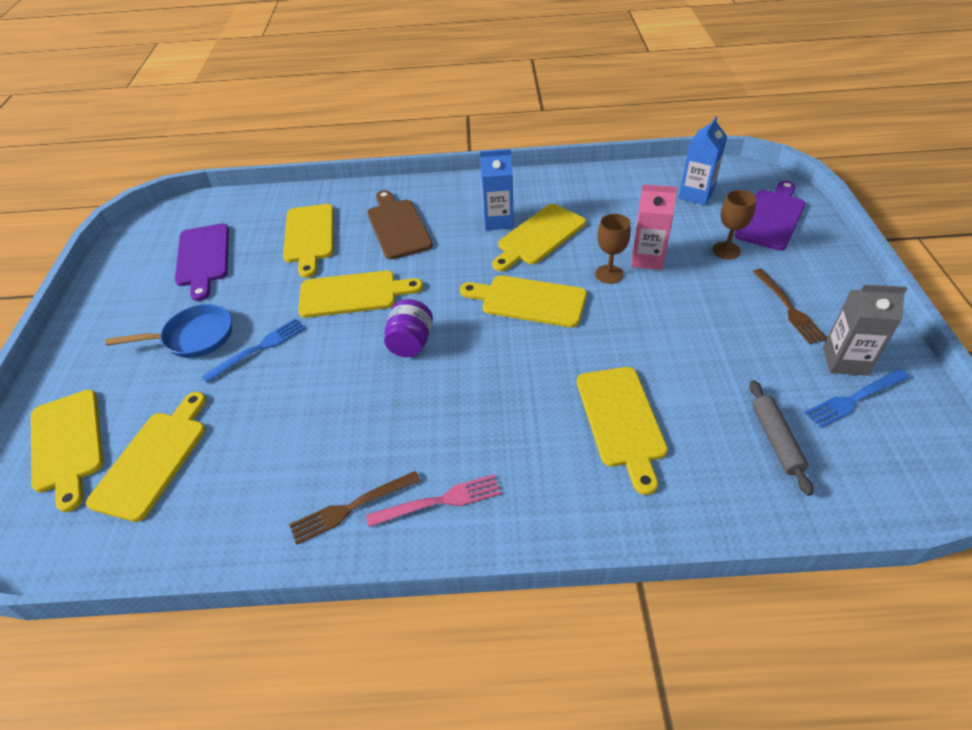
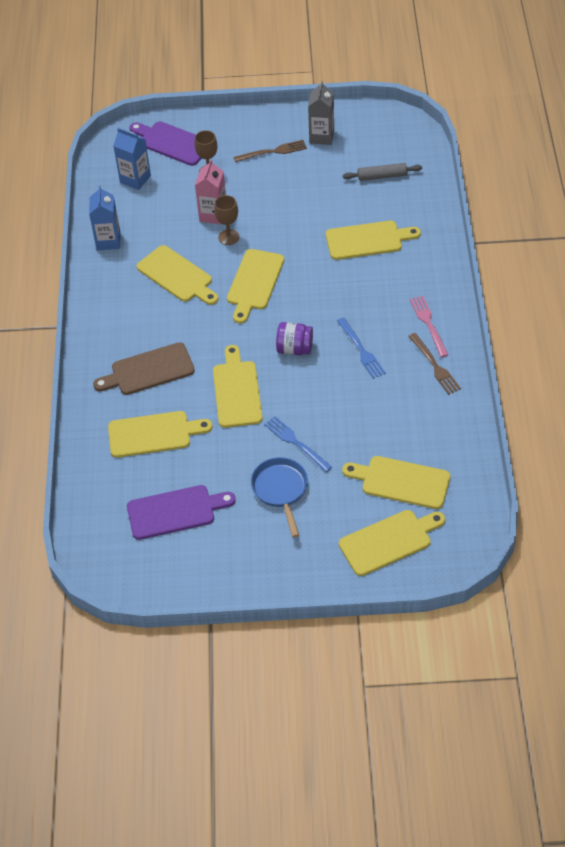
camera: 90 degrees left, 5 degrees up
(498, 221) = (151, 302): blue carton -> blue carton (108, 241)
(854, 399) = (352, 139): blue fork -> blue fork (361, 350)

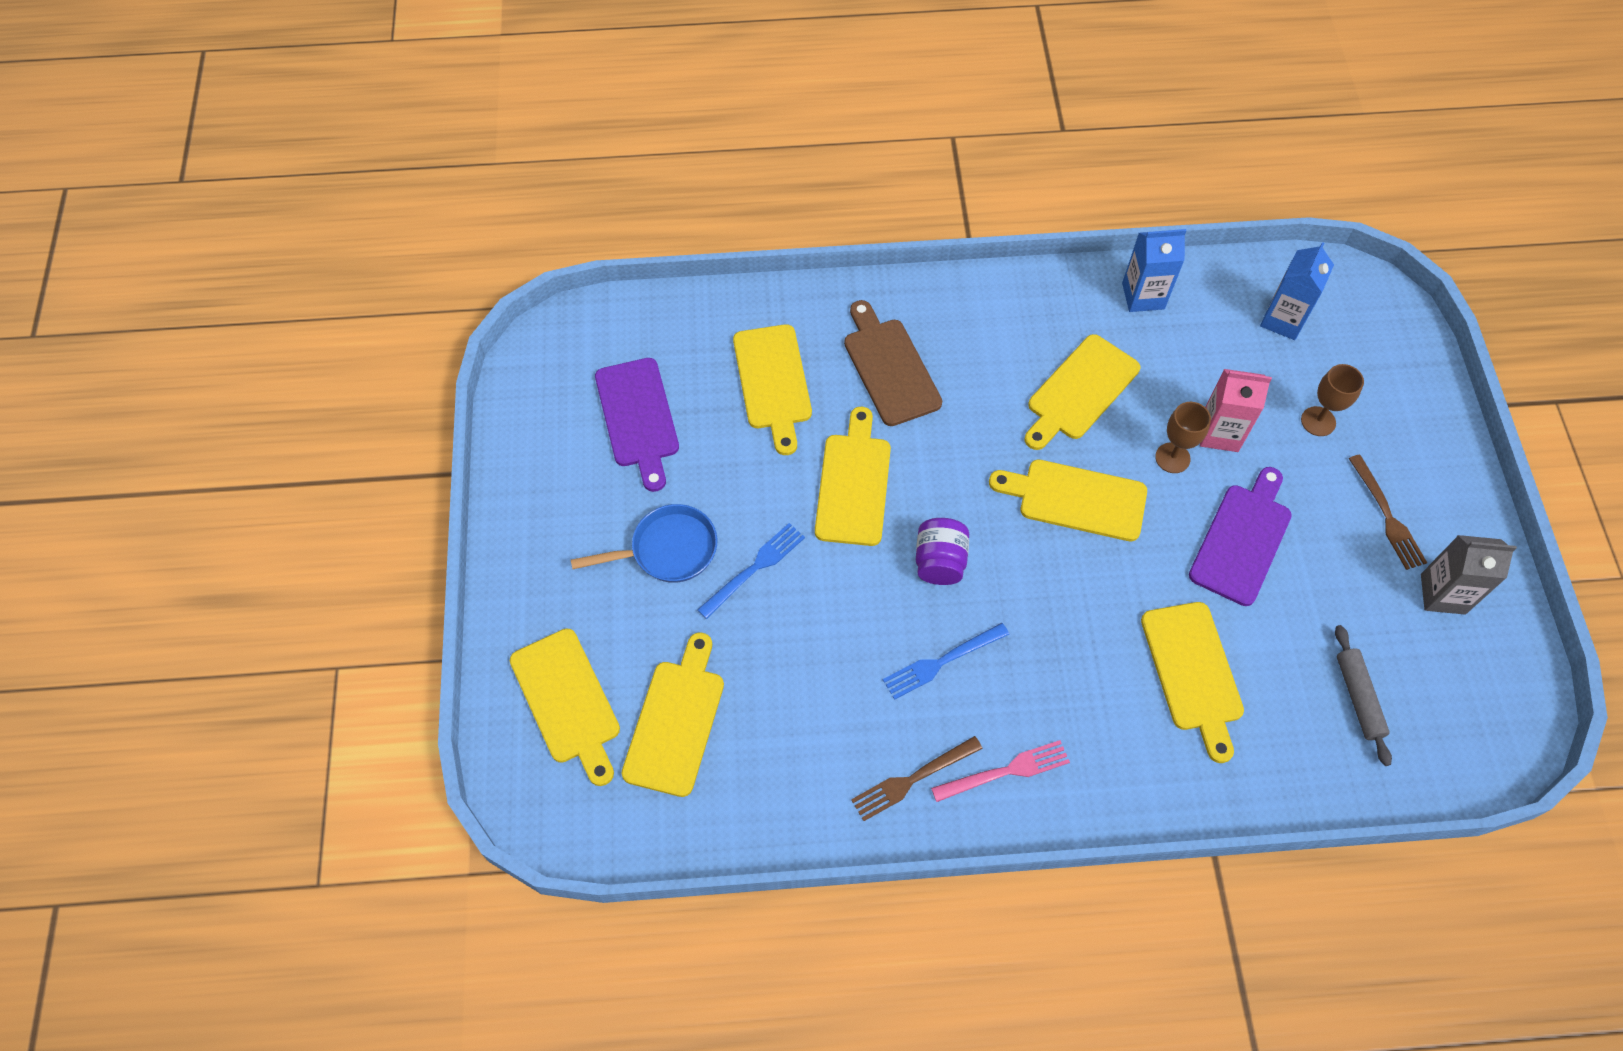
camera: 85 degrees right, 10 degrees up
(172, 143) = (1377, 364): purple cutting board -> purple cutting board (1242, 539)
(236, 391) = (853, 484): yellow cutting board -> yellow cutting board turned 75 degrees counterclockwise

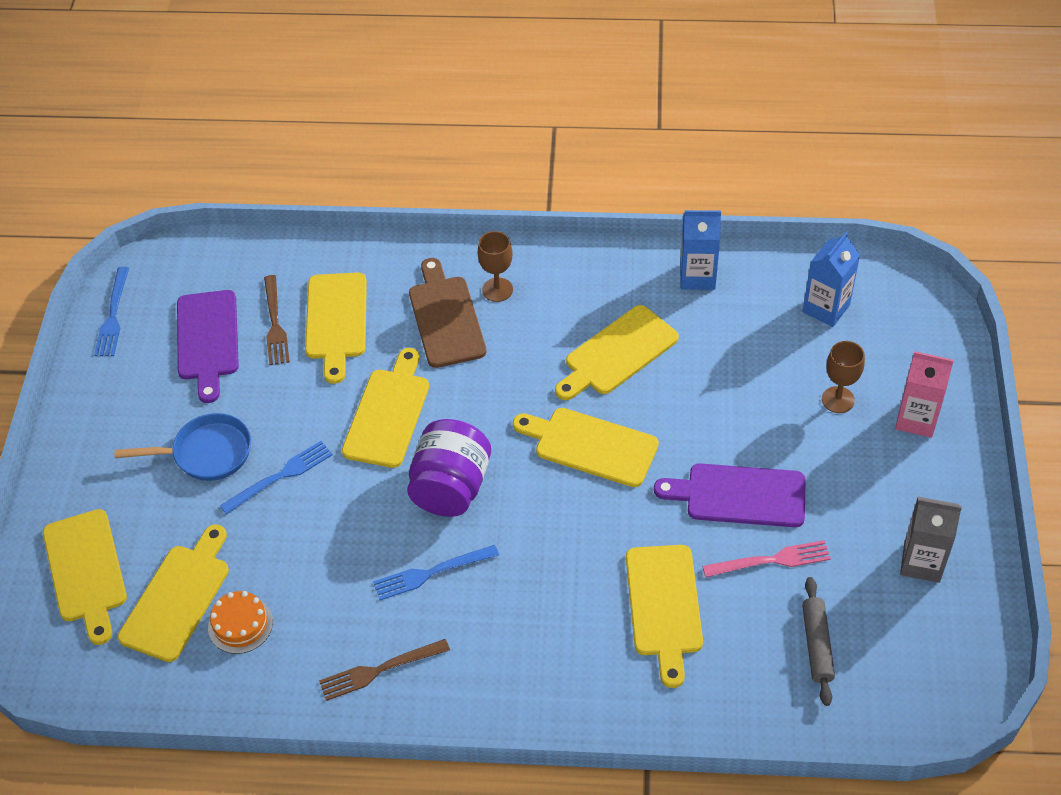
camera: 10 degrees right, 10 degrees down
(527, 400) = (113, 316): none -> blue fork
(751, 744) = (240, 624): none -> orange cake
(940, 562) = (451, 487): purple jar -> purple jar, size x1.51
(1006, 771) = (468, 672): pink fork -> pink fork (772, 560)
(1172, 458) = (690, 419): brown goblet -> brown goblet (497, 290)
(1219, 433) = (741, 401): pink carton -> pink carton (916, 419)
(1242, 539) = (739, 496): purple cutting board -> purple cutting board turned 120 degrees counterclockwise
(1387, 517) = (884, 489): brown fork -> brown fork (275, 324)

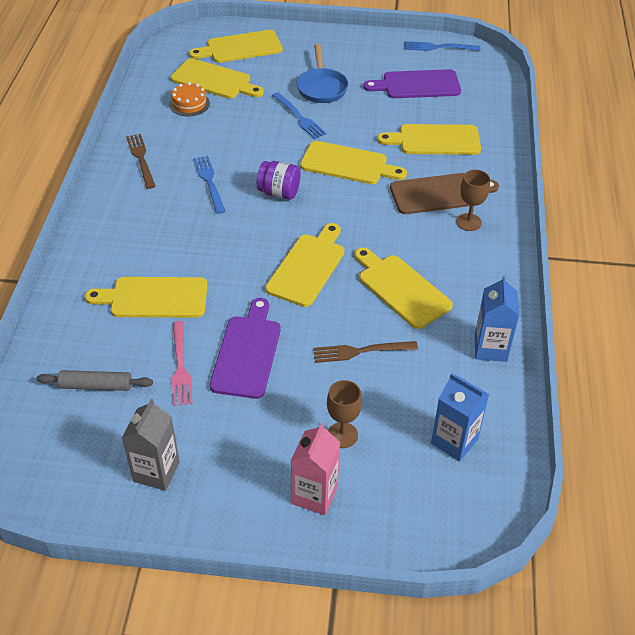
camera: 90 degrees right, 5 degrees down
(275, 324) = (431, 113): brown fork -> brown fork (360, 351)
(451, 487) = (279, 193): purple jar -> purple jar, size x0.66

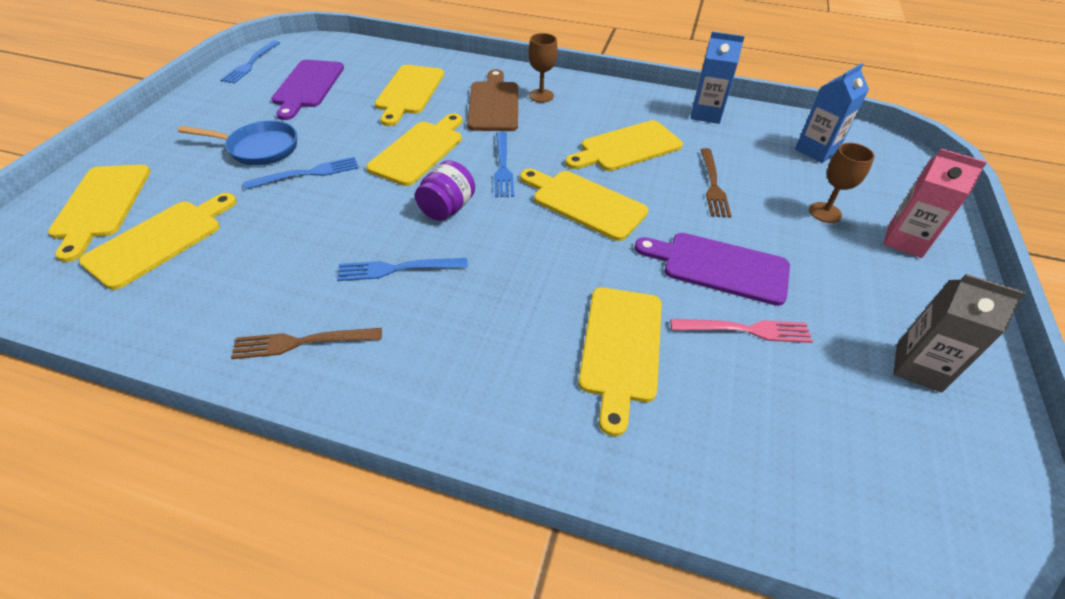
camera: 80 degrees left, 0 degrees up
(96, 386) = (791, 427): grey rolling pin -> none
(189, 104) = (198, 273): orange cake -> none
(341, 214) = (503, 167): none -> blue fork

